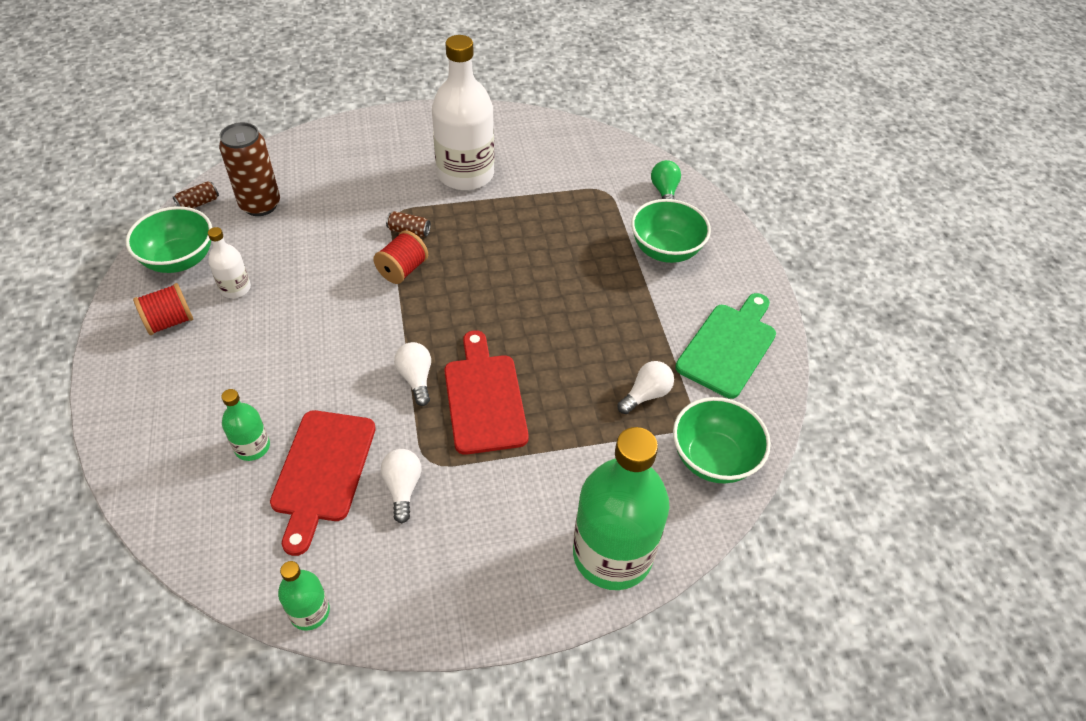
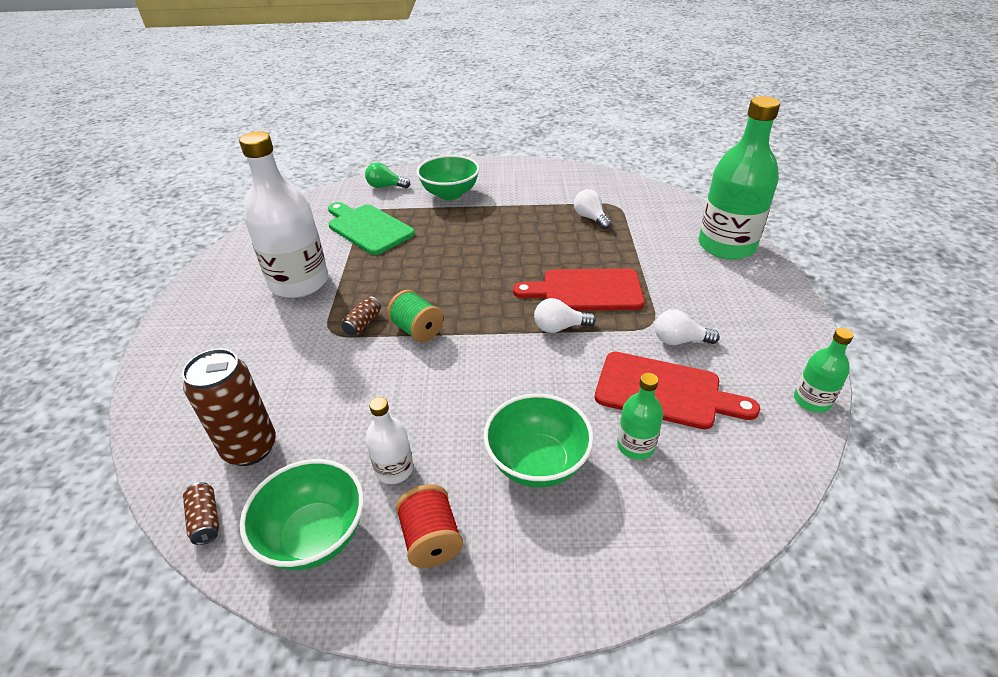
camera: 75 degrees left, 10 degrees down
(402, 270) = (417, 330): red spool -> green spool
(713, 459) = (646, 200): green bowl -> green bowl (537, 462)
(729, 346) = (551, 183): green cutting board -> green cutting board (368, 228)

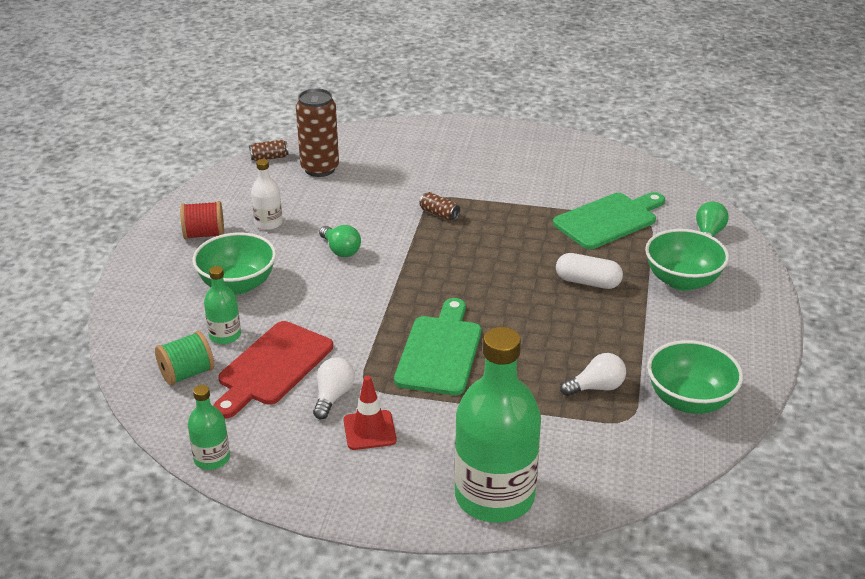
camera: 100 degrees right, 5 degrees down
(299, 282) = (515, 182): white bottle -> none
(315, 536) = (234, 194): green bowl -> green bowl (689, 400)
(417, 330) = (418, 241): green spool -> green spool (187, 373)
(444, 385) = (340, 250): none -> green light bulb
(463, 231) = (588, 282): none -> white capsule
(559, 327) = (387, 322): white light bulb -> none
(586, 290) = (440, 351): red cutting board -> green cutting board
(705, 312) = (369, 430): none -> red traffic cone

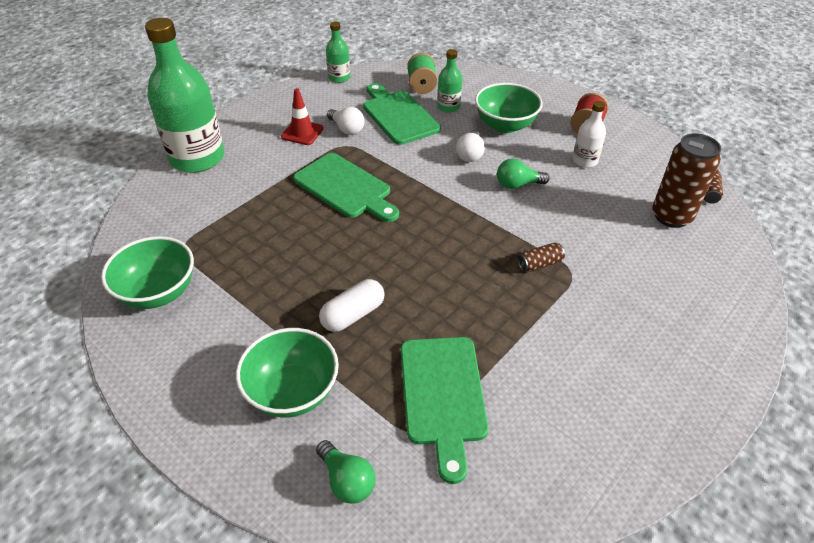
camera: 120 degrees right, 10 degrees up
(272, 367) = (398, 115): red cutting board -> green cutting board
(596, 387) = (228, 248): white light bulb -> white light bulb (470, 154)

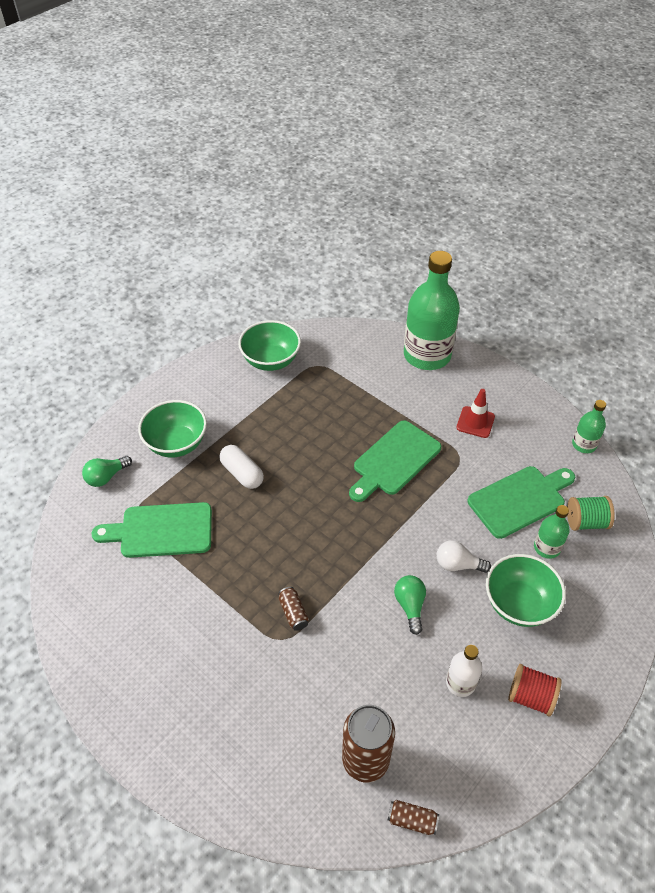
camera: 90 degrees right, 5 degrees up
(347, 129) = (487, 456): white light bulb -> none

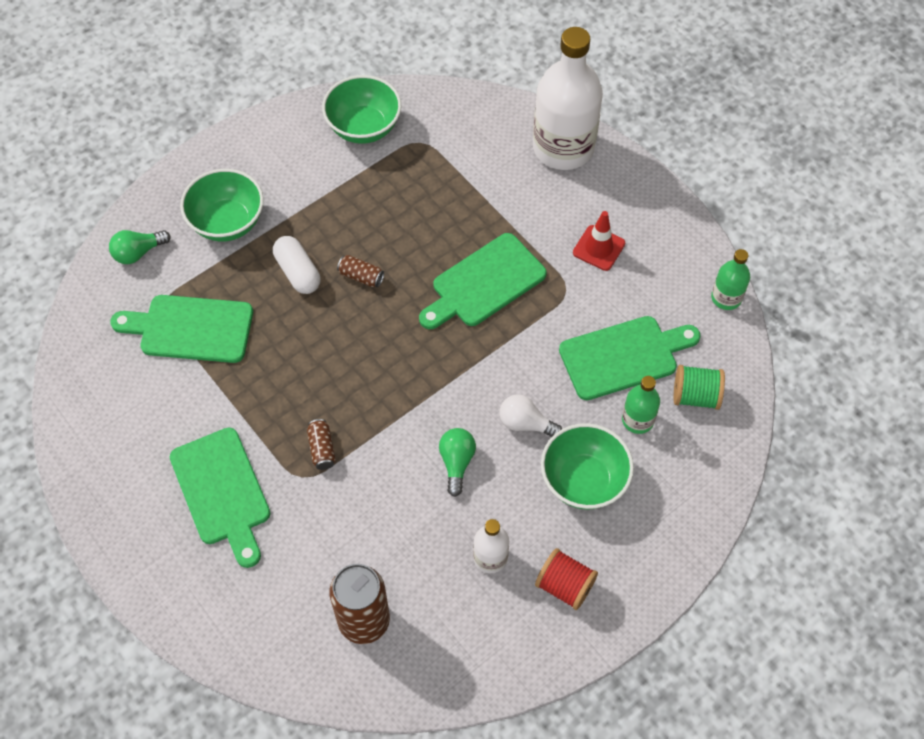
camera: 10 degrees right, 10 degrees up
(214, 664) = (222, 492): none -> green cutting board
(412, 820) = (398, 689): brown can -> brown can (361, 276)
(427, 355) = (563, 148): green bottle -> white bottle

